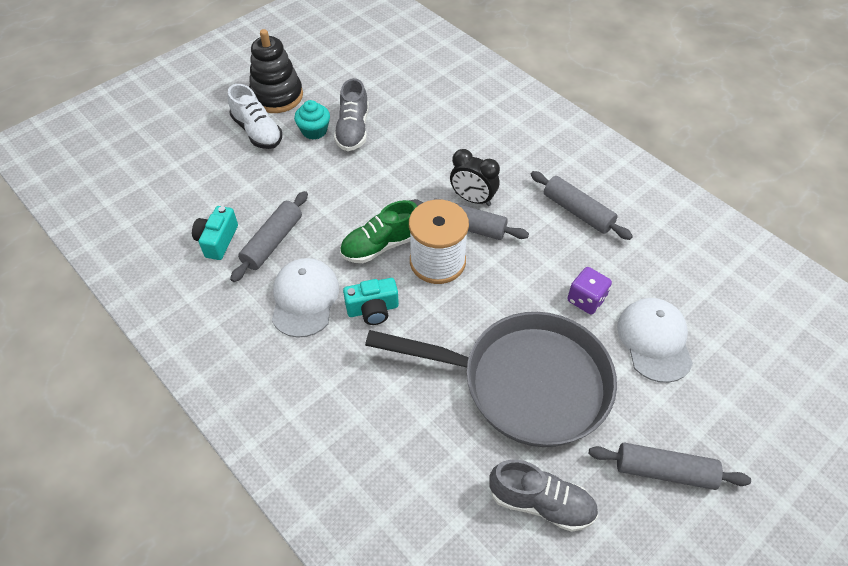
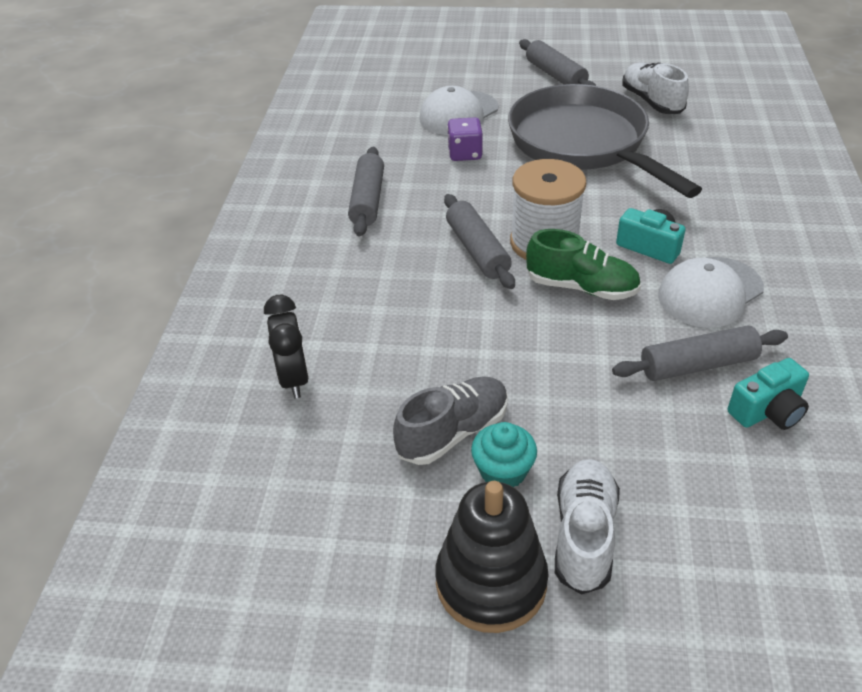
camera: 130 degrees left, 10 degrees down
(473, 199) = (437, 266): black clock -> black clock (294, 379)
(541, 503) = (651, 102): grey shoe -> white shoe

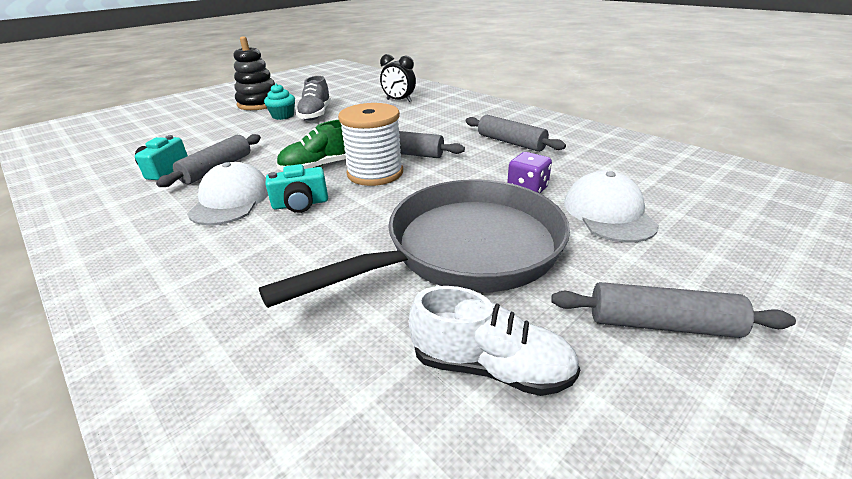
camera: 130 degrees right, 10 degrees down
(583, 144) = (463, 250): grey pan -> grey pan turned 45 degrees counterclockwise
(584, 535) = (235, 118): white shoe -> none

